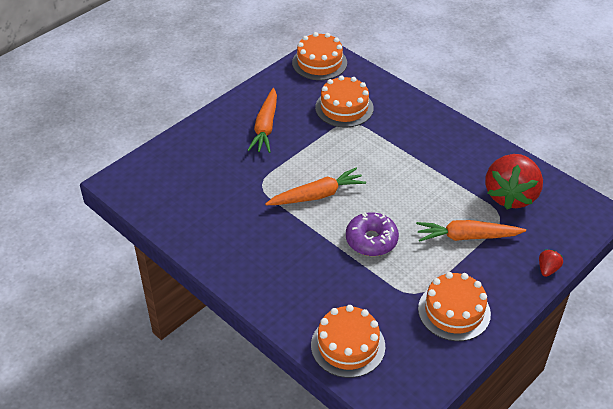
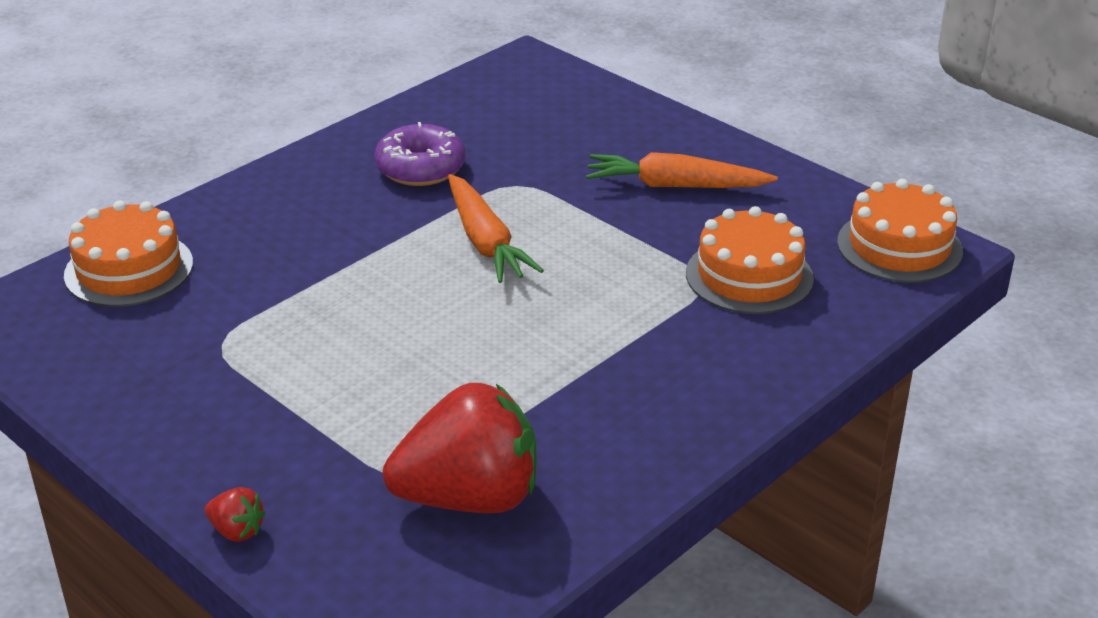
camera: 90 degrees right, 10 degrees down
(371, 240) = (361, 299): purple donut -> purple donut (420, 168)
(454, 311) = (164, 389): orange cake -> none
(467, 237) = (351, 420): orange carrot -> none
(510, 195) = (469, 498): red strawberry -> red strawberry turned 150 degrees clockwise

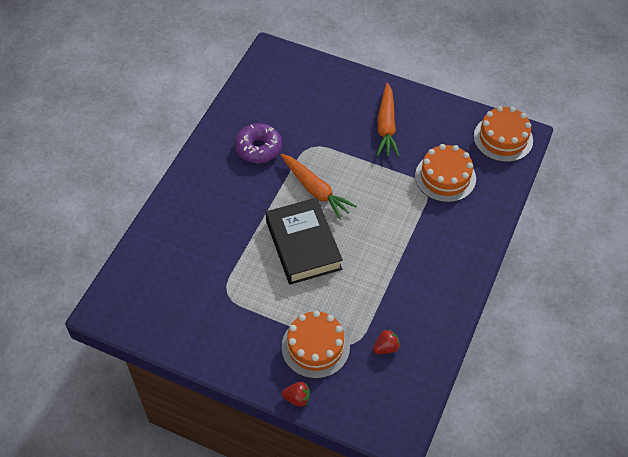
camera: 20 degrees left, 20 degrees up
(129, 269) = (153, 260): orange cake -> orange cake (315, 347)
(411, 310) = (303, 245): none -> black book
(469, 498) = (386, 347): red strawberry -> red strawberry, size x0.40
(675, 186) = (386, 126): orange carrot -> orange carrot turned 75 degrees counterclockwise

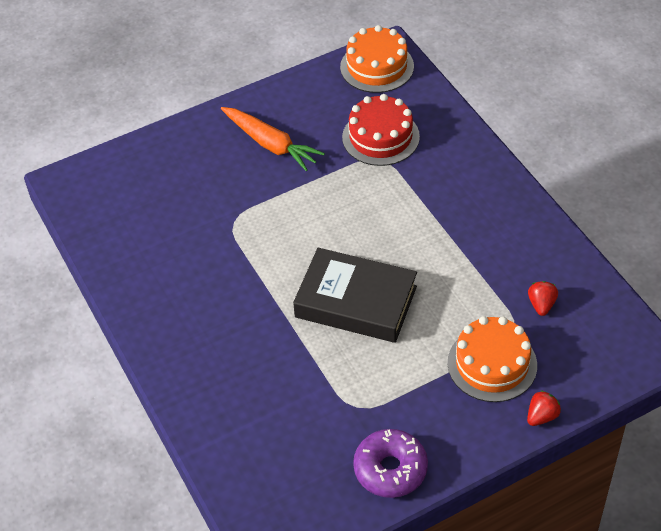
camera: 50 degrees left, 5 degrees down
(258, 148) = (189, 268): purple donut -> purple donut (390, 469)
(315, 190) = (295, 250): orange carrot -> none
(445, 177) = (380, 137): orange cake -> red cake

